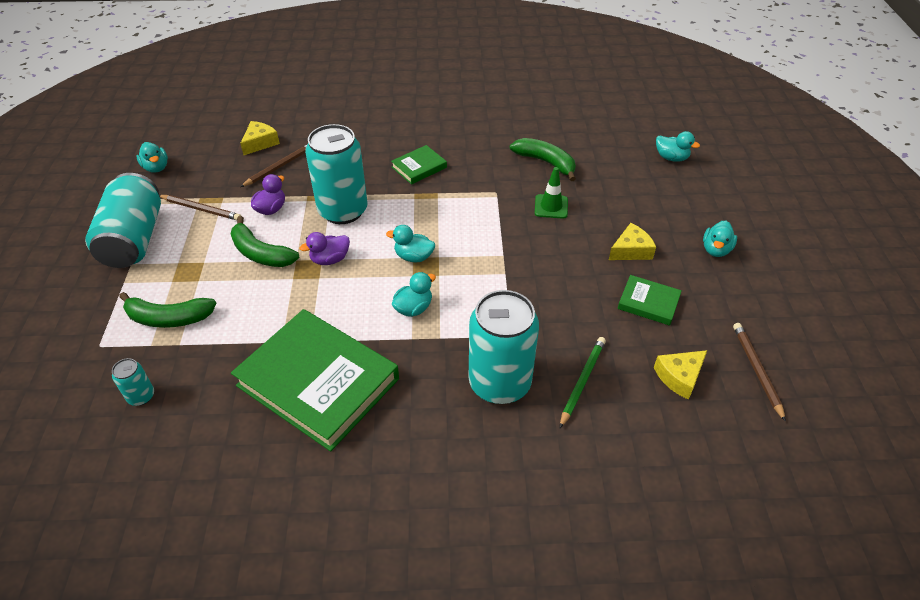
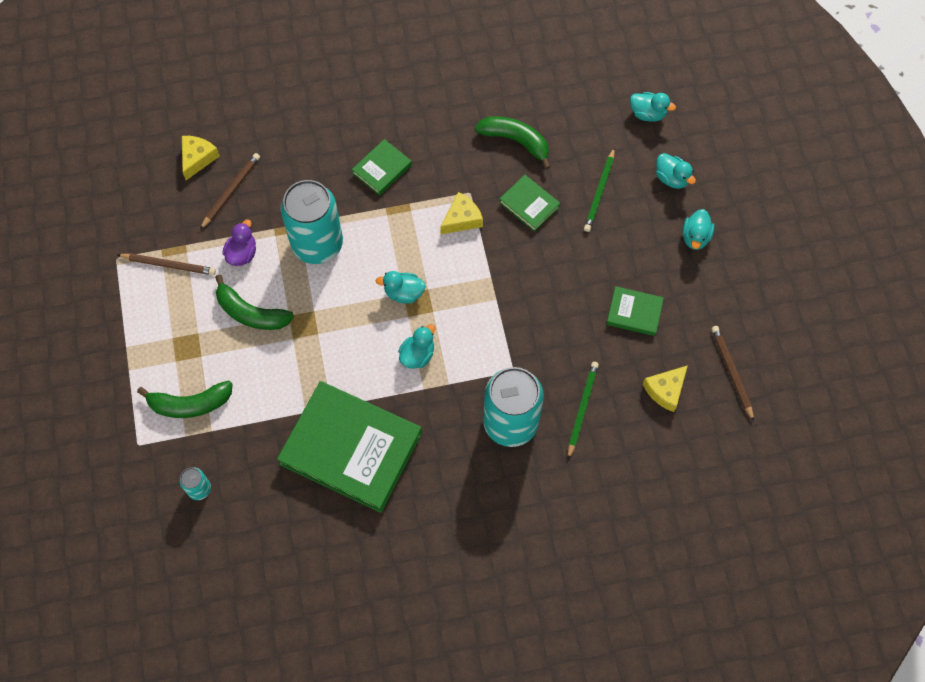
camera: 10 degrees left, 20 degrees up
(134, 239) = (116, 315): turquoise can -> none
(156, 168) = (96, 213): turquoise duck -> turquoise duck (671, 178)
(330, 259) = (322, 309): purple duck -> none
(551, 206) = (529, 204): green traffic cone -> green book
(620, 205) = (599, 192): none -> green pencil
(631, 250) = (614, 251): yellow cheese -> yellow cheese (462, 219)

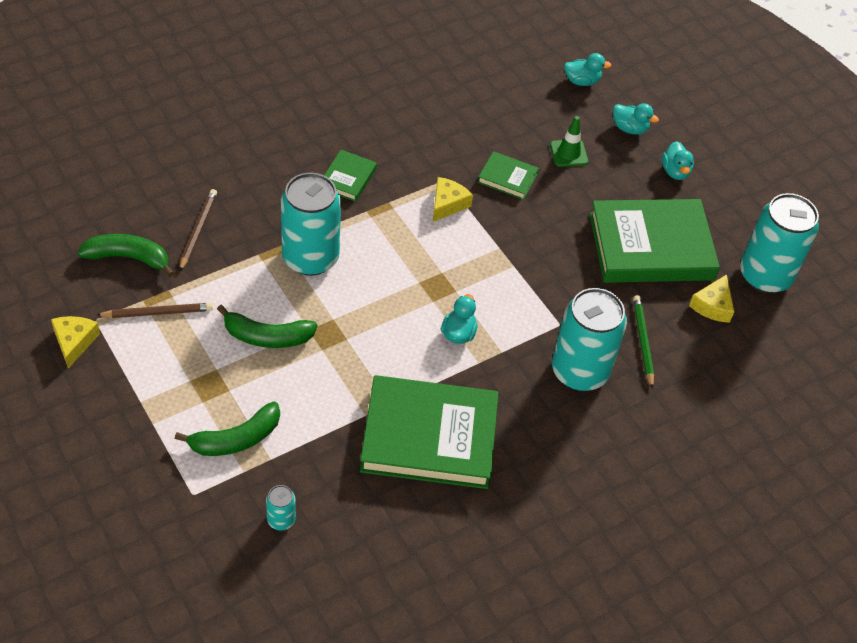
camera: 25 degrees left, 15 degrees down
(197, 158) = (149, 208): yellow cheese -> yellow cheese (74, 342)
(242, 253) = (234, 284): purple duck -> none
(404, 293) = (419, 281): turquoise duck -> none
(516, 141) = (469, 128): green banana -> green banana (129, 258)
(599, 192) = (568, 153): green pencil -> green traffic cone
(634, 313) = (651, 247): green book -> green book, size x2.20
(732, 372) = (765, 276): brown pencil -> turquoise can

